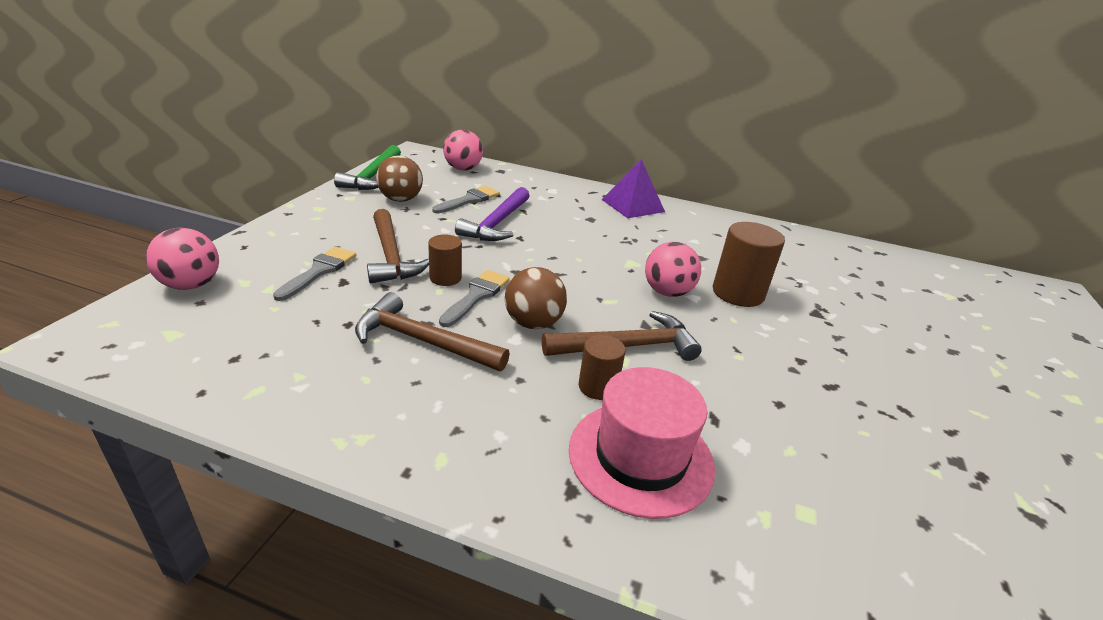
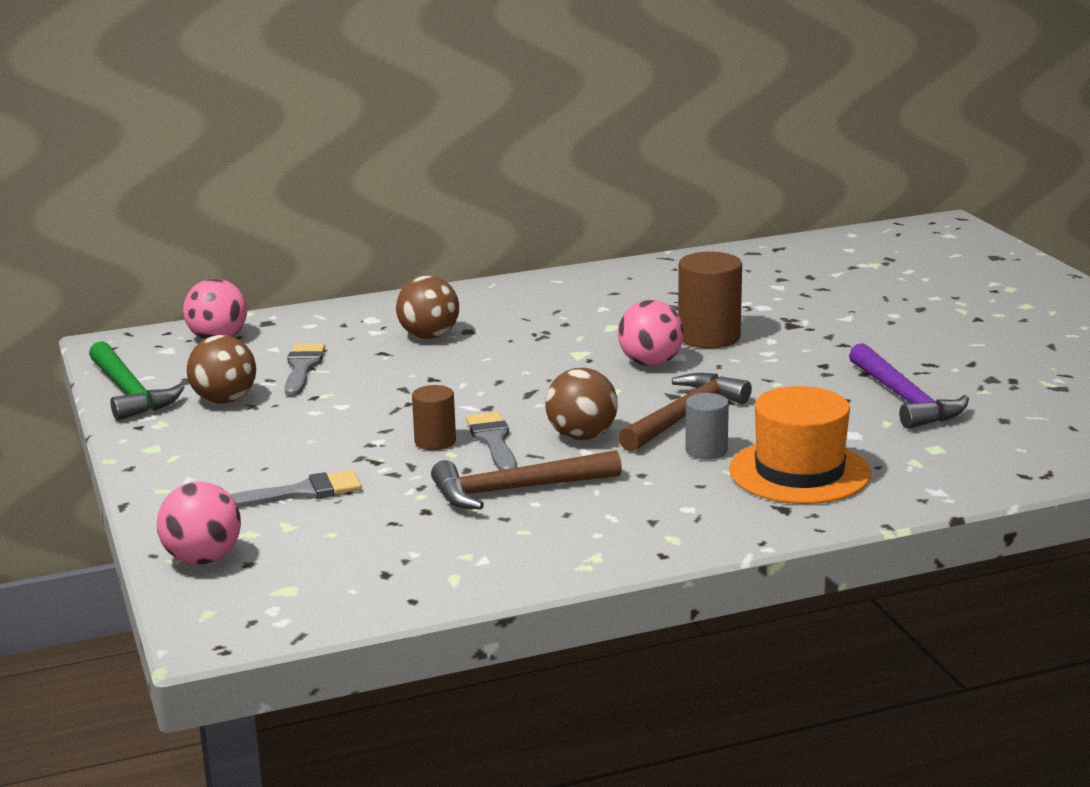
camera: 35 degrees left, 10 degrees down
(319, 271) = (301, 492): grey brush -> grey brush turned 90 degrees clockwise
(391, 256) = (341, 450): brown hammer -> none
(497, 223) = (382, 376): purple hammer -> purple hammer (904, 399)
(564, 212) = (429, 336): none -> brown ball
(597, 387) = (706, 450): brown cylinder -> grey cylinder
(633, 205) = (486, 299): purple pyramid -> none
(640, 457) = (799, 472): pink hat -> orange hat

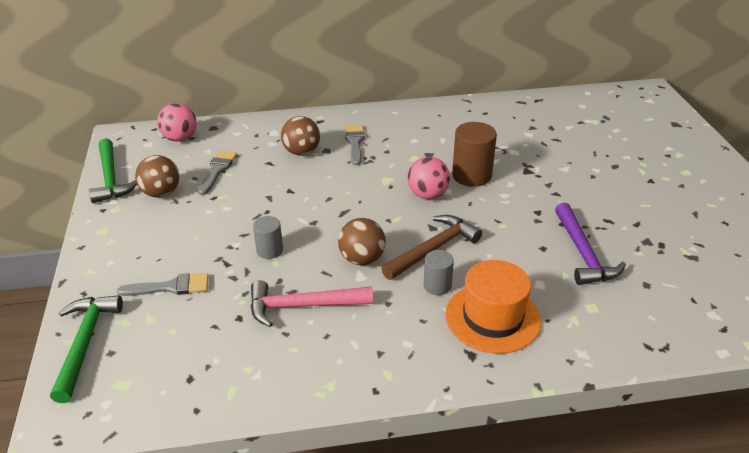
camera: 10 degrees right, 15 degrees up
(203, 559) = (85, 343): pink ball -> green hammer
(435, 442) = (269, 250): brown cylinder -> grey cylinder
(493, 441) = (305, 255): grey brush -> grey brush (355, 143)
(516, 490) = (303, 306): brown hammer -> pink hammer

